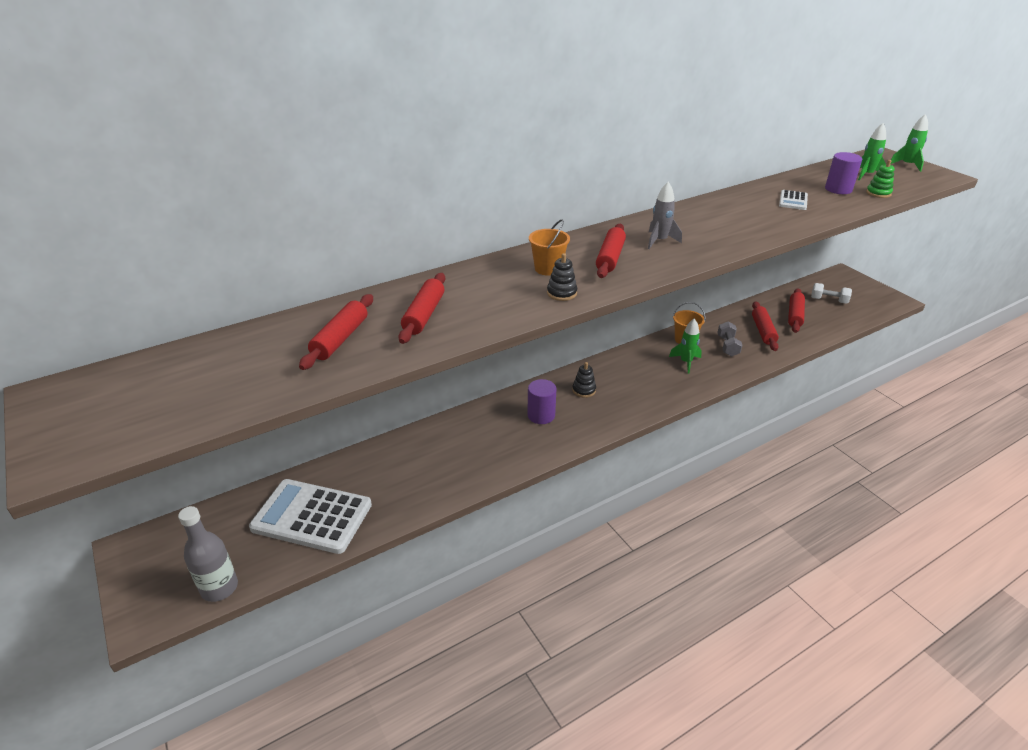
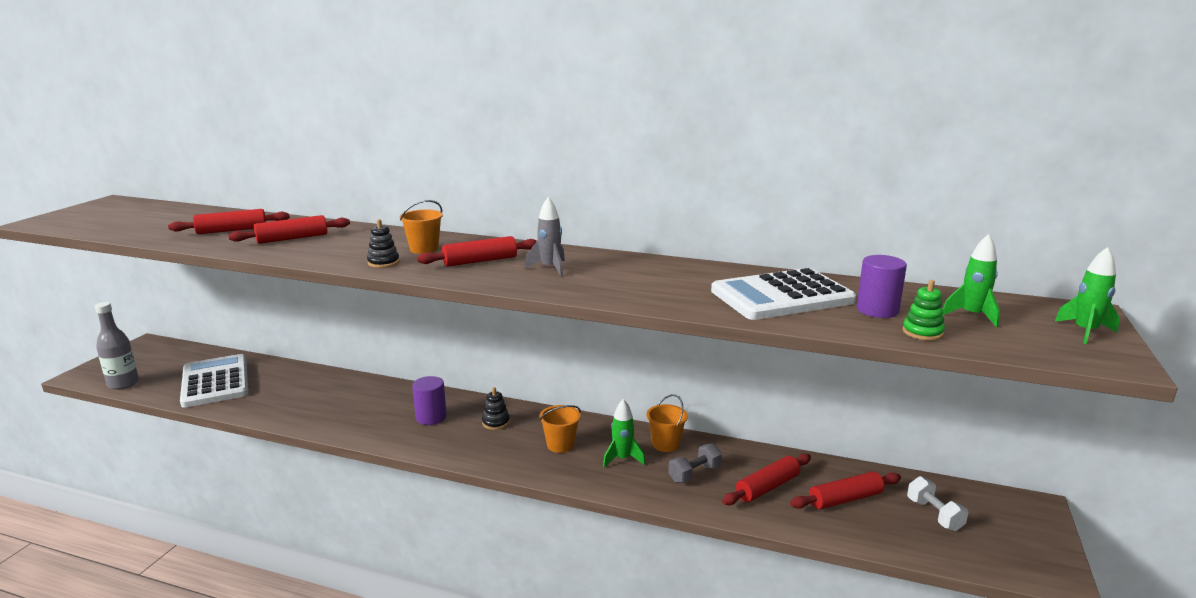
camera: 50 degrees right, 15 degrees down
(644, 377) = (560, 445): none -> orange bucket
(793, 201) = (782, 296): white calculator -> white calculator, size x2.22

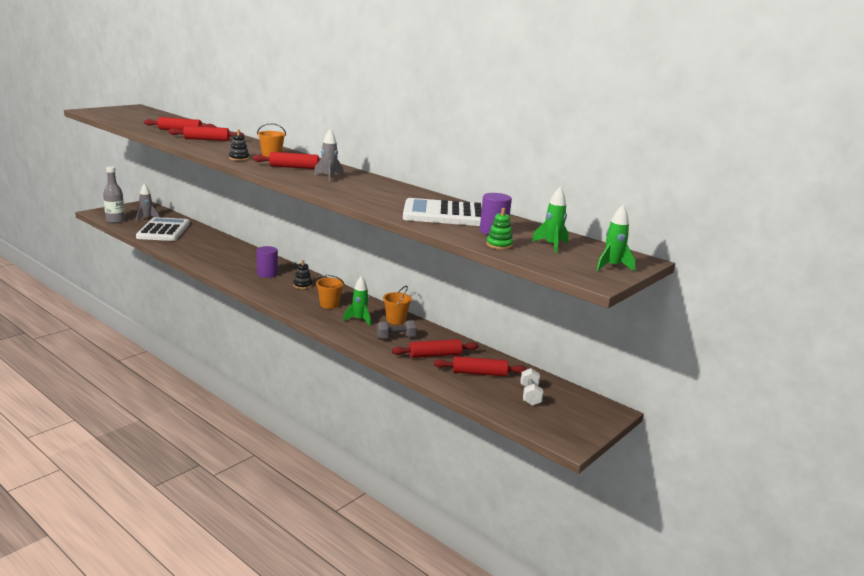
camera: 20 degrees right, 0 degrees up
(172, 367) = (147, 218): none -> grey rocket

